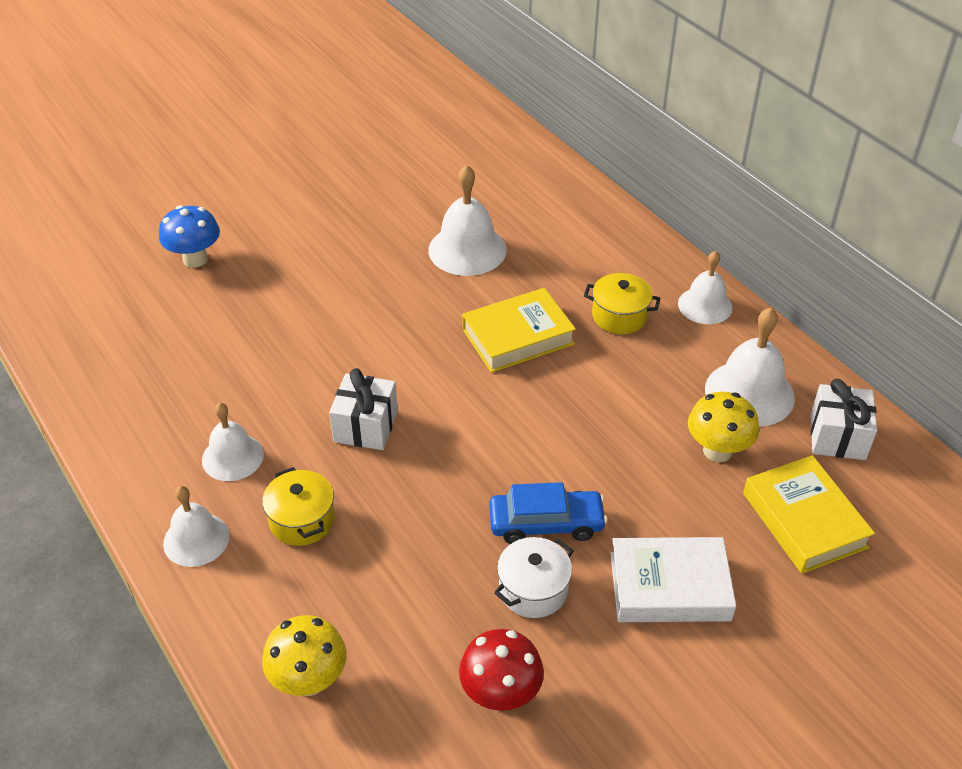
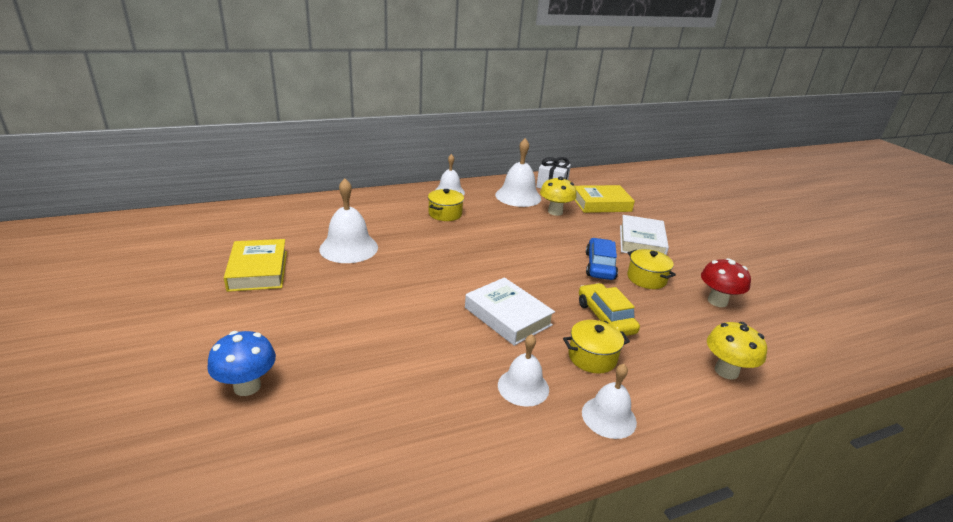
camera: 80 degrees left, 15 degrees down
(365, 426) = (507, 316): white gift -> white book
(397, 533) = (605, 318): none -> yellow car
(518, 337) = (446, 246): yellow book -> yellow book (258, 270)
(533, 590) = (646, 278): white pot -> yellow pot

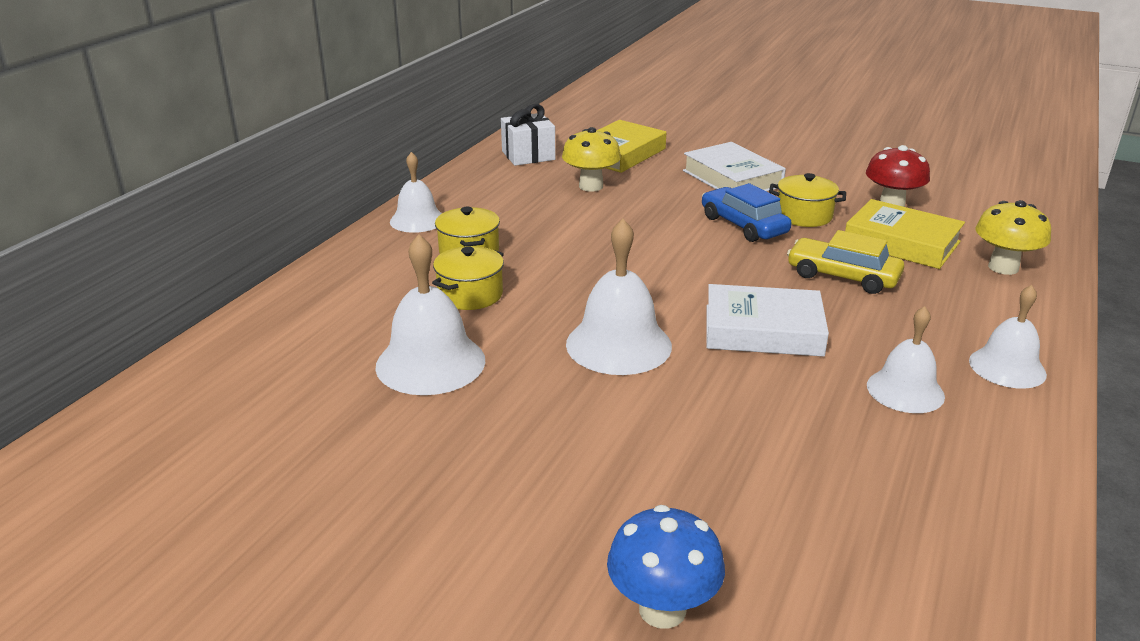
camera: 40 degrees left, 0 degrees up
(258, 270) = (361, 470): yellow book -> yellow book (901, 243)
(518, 196) = (514, 186): white bell -> white bell (618, 344)
(592, 357) = (901, 322): yellow pot -> yellow pot (470, 294)

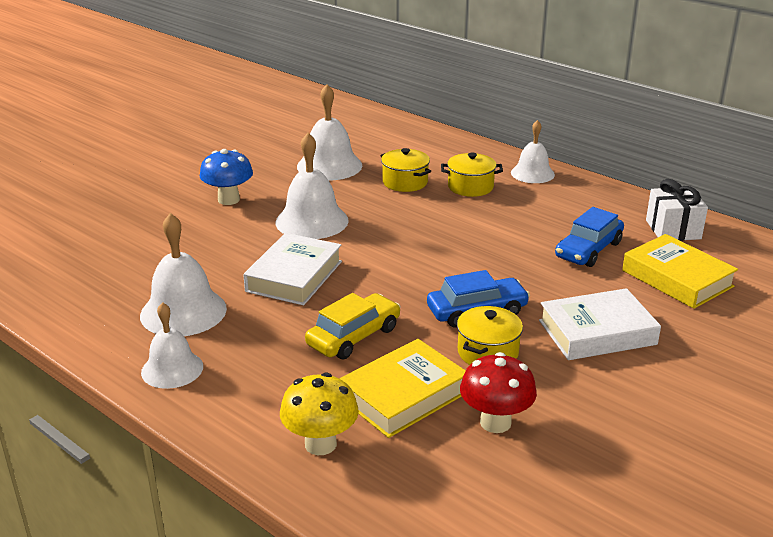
camera: 105 degrees right, 0 degrees up
(591, 186) = (588, 250): yellow mushroom -> blue car
(662, 609) = (97, 198): blue mushroom -> blue mushroom (228, 200)
(905, 390) = (183, 311): white bell -> white bell, size x1.52

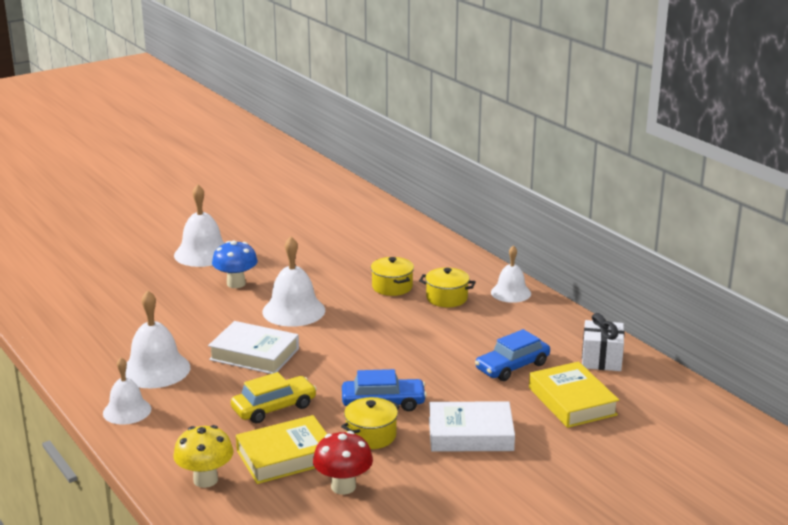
camera: 15 degrees right, 5 degrees down
(294, 276) = (254, 354): white book -> white book turned 75 degrees clockwise
(329, 166) = (336, 264): white bell -> white bell (203, 253)

